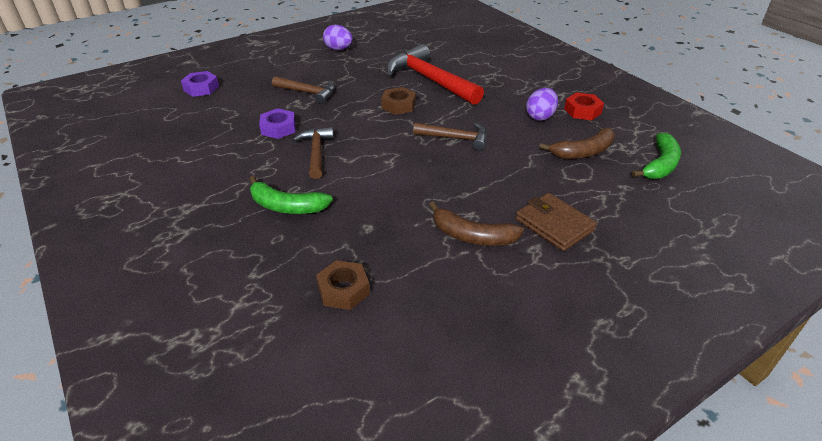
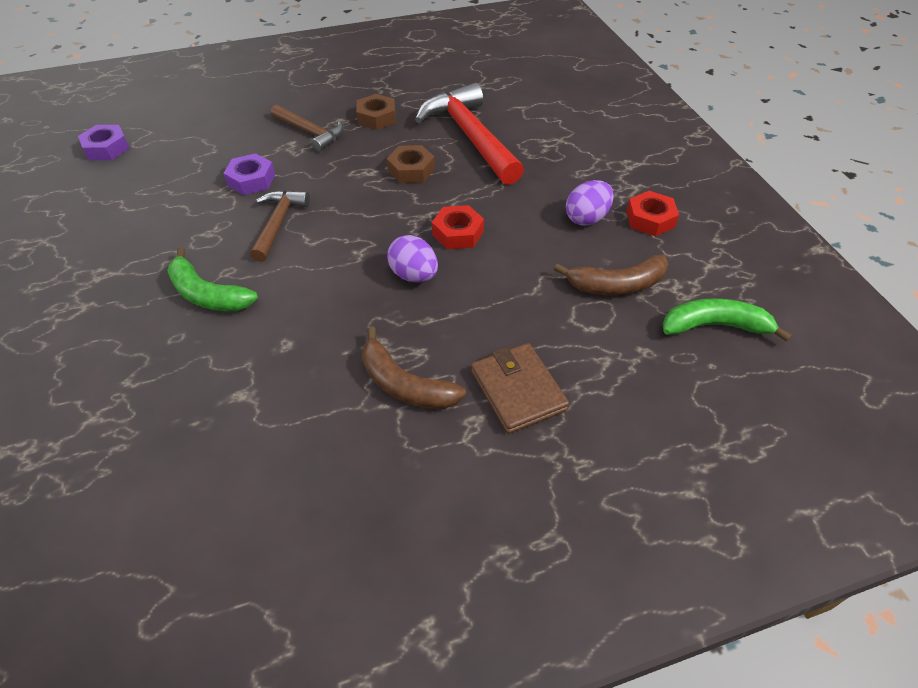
camera: 15 degrees right, 10 degrees up
(201, 88) = (191, 107): purple nut -> purple nut (107, 148)
(338, 49) = (379, 72): purple egg -> purple egg (414, 275)
(343, 290) = (215, 427): brown nut -> brown nut (376, 117)
(455, 138) = (458, 233): brown hammer -> red nut
(660, 165) = (714, 326): green banana -> green banana turned 135 degrees counterclockwise

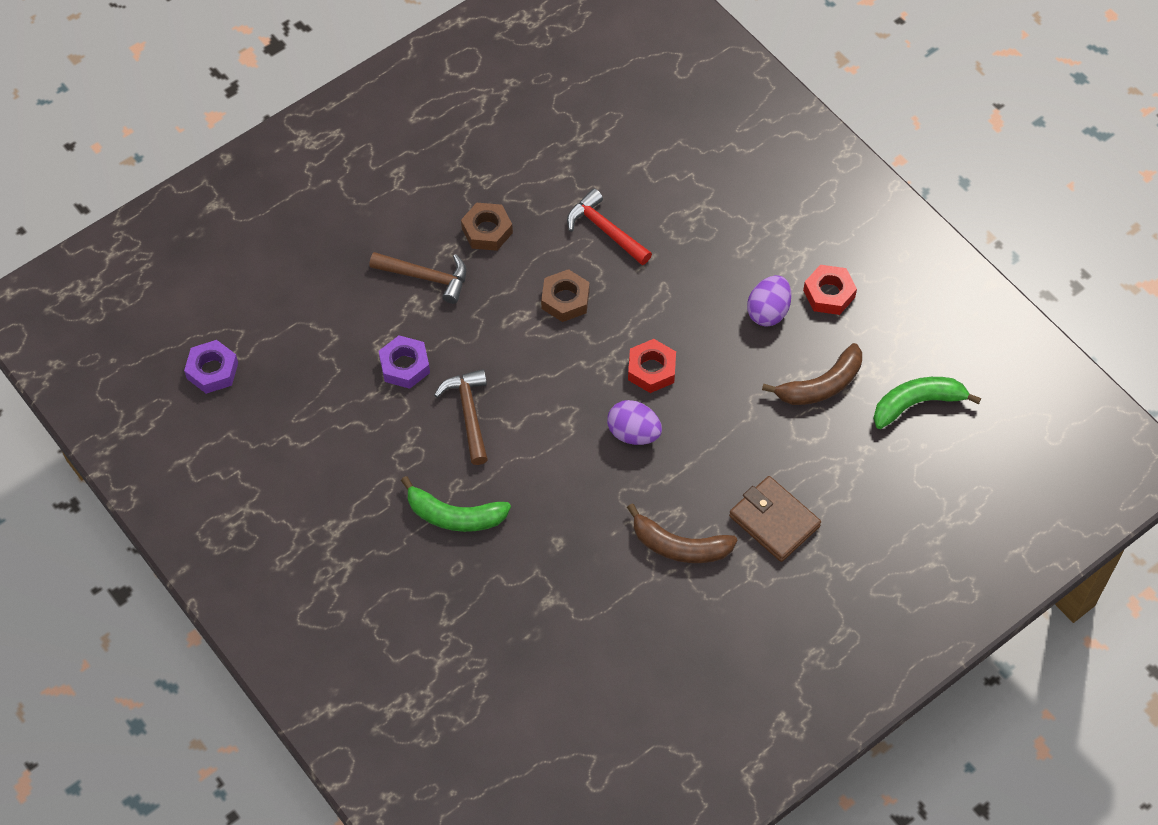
camera: 20 degrees left, 10 degrees up
(470, 136) = (605, 230): red hammer -> red hammer, size x0.57

